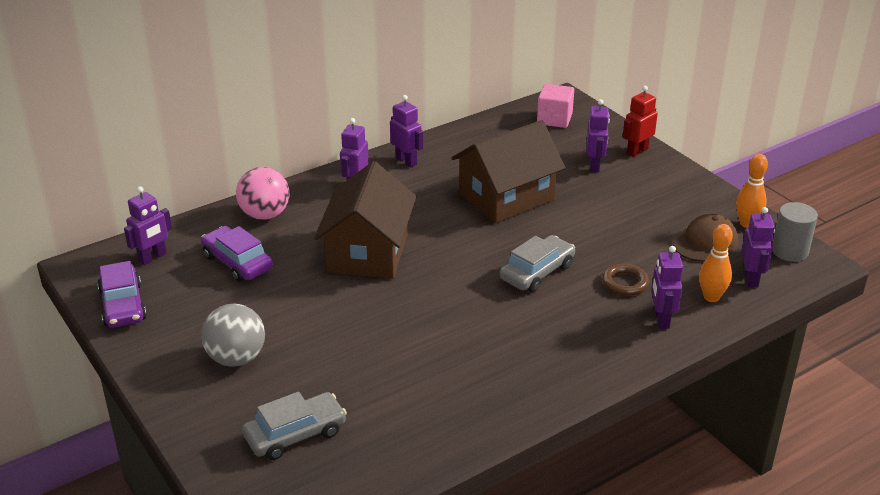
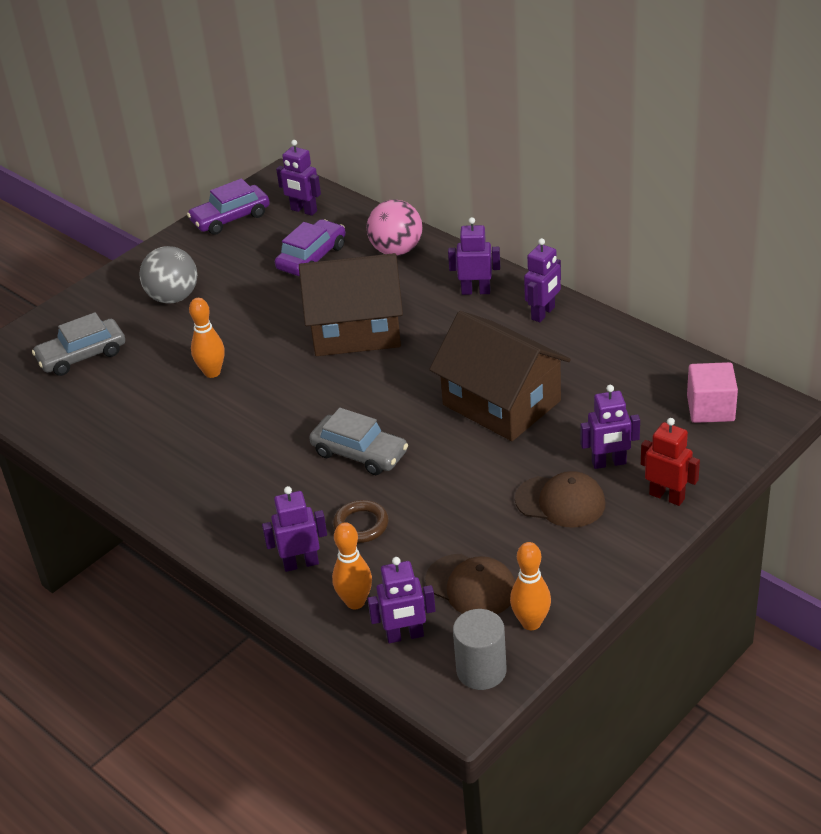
camera: 80 degrees right, 5 degrees up
(295, 434) = (82, 355): grey car -> grey car turned 105 degrees clockwise
(380, 343) = (212, 372): none -> orange bowling pin
(628, 191) = (560, 501): none -> brown cap

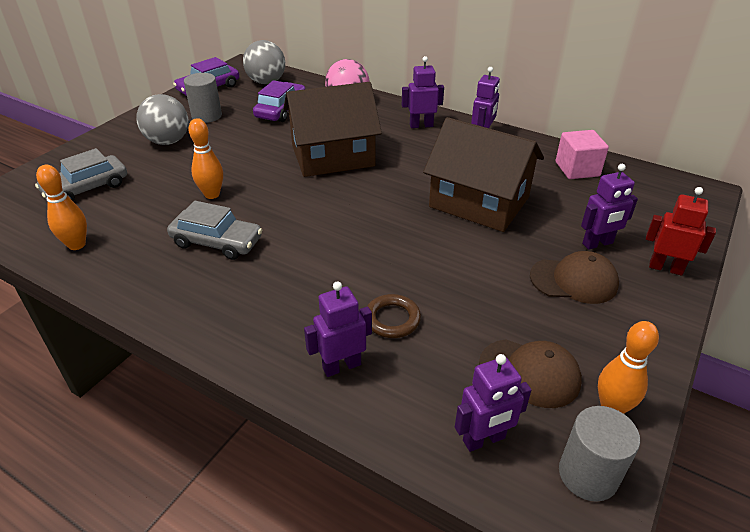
camera: 15 degrees left, 0 degrees up
(222, 262) = (207, 116): none -> grey cylinder
(303, 210) = (266, 82): purple robot -> grey ball
(355, 602) = (414, 404): orange bowling pin -> orange bowling pin (77, 245)
(359, 453) = (368, 252): grey car -> grey car (217, 242)
(710, 409) = (654, 195): pink cube -> pink cube (577, 169)

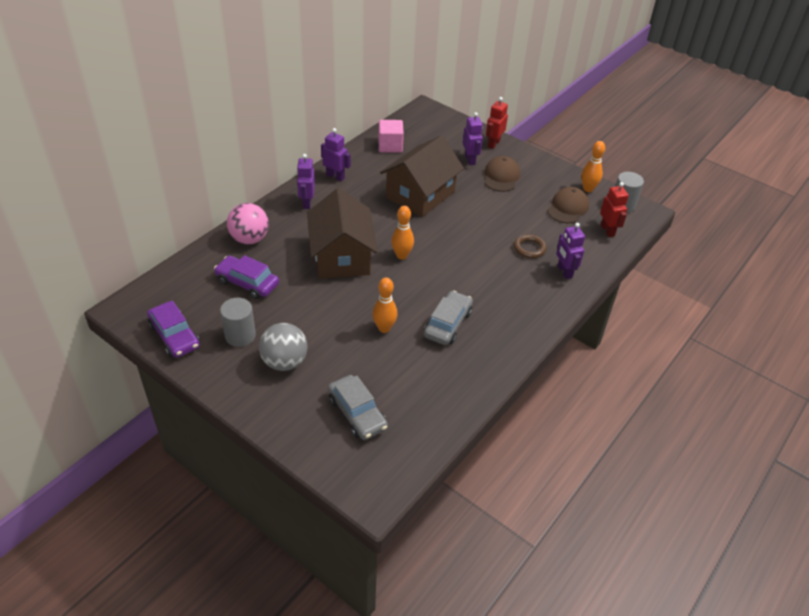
camera: 85 degrees left, 5 degrees up
(77, 245) = (441, 407): orange bowling pin -> orange bowling pin (401, 255)
(266, 82) = (178, 291): grey ball -> none
(484, 440) = (607, 230): purple robot -> red robot

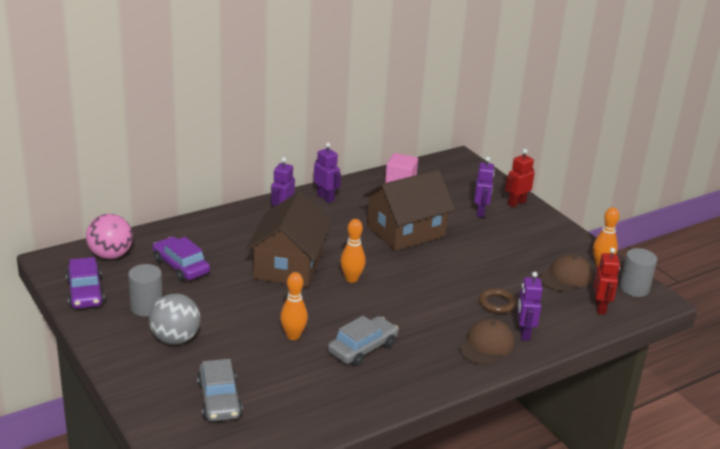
camera: 20 degrees right, 15 degrees down
(249, 239) = (206, 231): pink ball -> pink ball (110, 255)
(501, 176) = (506, 234): brown cap -> brown cap (486, 345)

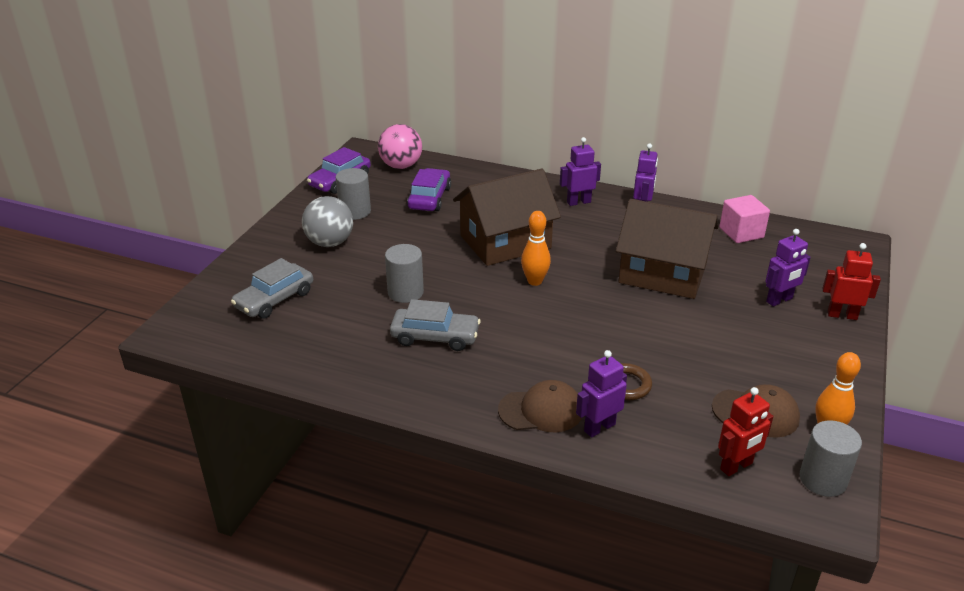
camera: 55 degrees right, 5 degrees up
(293, 336) = (405, 292): orange bowling pin -> grey cylinder

